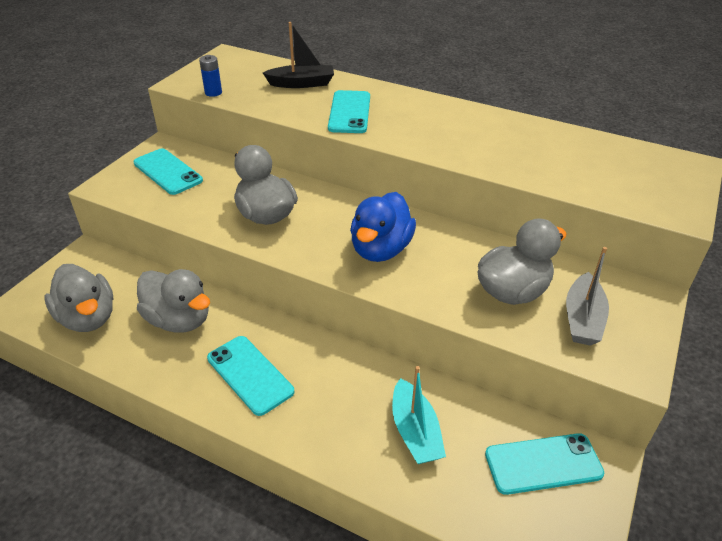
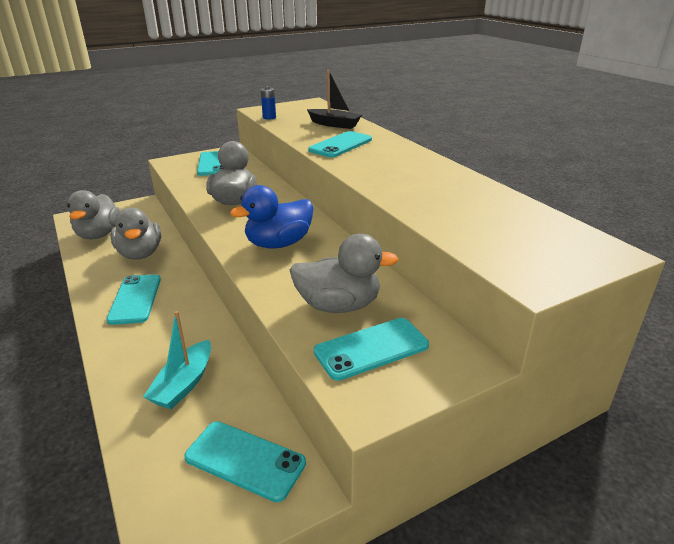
camera: 35 degrees right, 10 degrees down
(582, 319) = (371, 348): grey boat -> turquoise phone

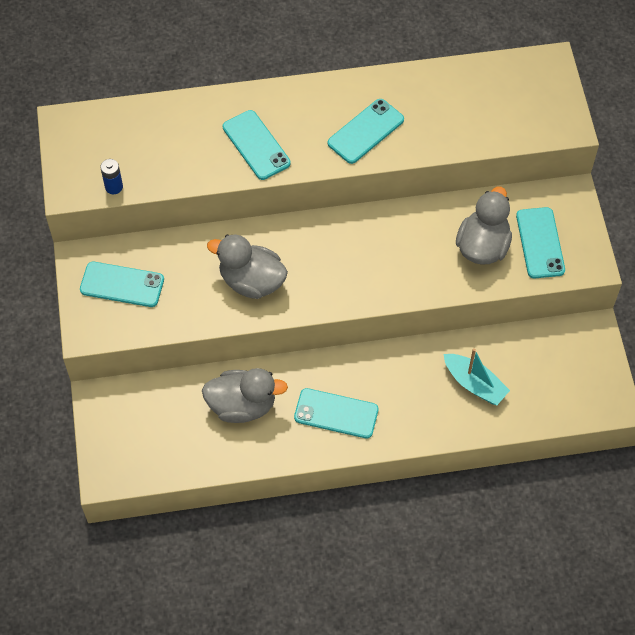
camera: 70 degrees left, 30 degrees up
(99, 234) = (172, 447): grey duck -> none
(245, 460) = (562, 356): turquoise phone -> turquoise phone (365, 131)
(279, 244) = (367, 262): blue duck -> none
(334, 124) = (179, 128): black boat -> none

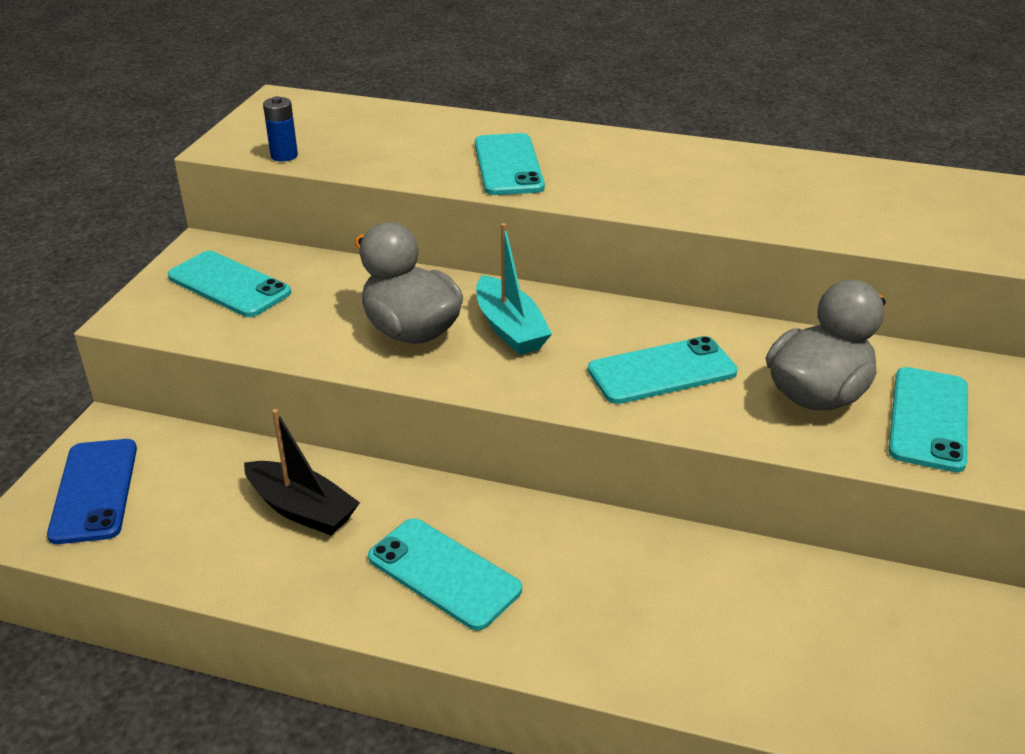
camera: 25 degrees right, 25 degrees down
(125, 439) = (94, 491): none -> blue phone
(242, 405) = (302, 509): grey duck -> black boat
(365, 131) = (679, 188): turquoise phone -> turquoise phone (662, 371)
(474, 384) = (722, 617): turquoise boat -> turquoise boat (510, 328)

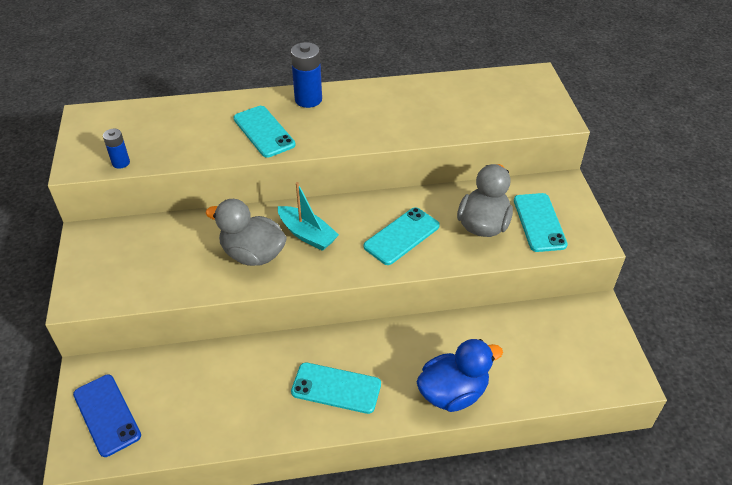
camera: 25 degrees left, 10 degrees up
(229, 285) = (122, 257): turquoise phone -> none
(302, 509) = (237, 380): black boat -> none
(603, 143) = (308, 99): none -> blue battery
(639, 652) = (453, 393): none -> blue duck

